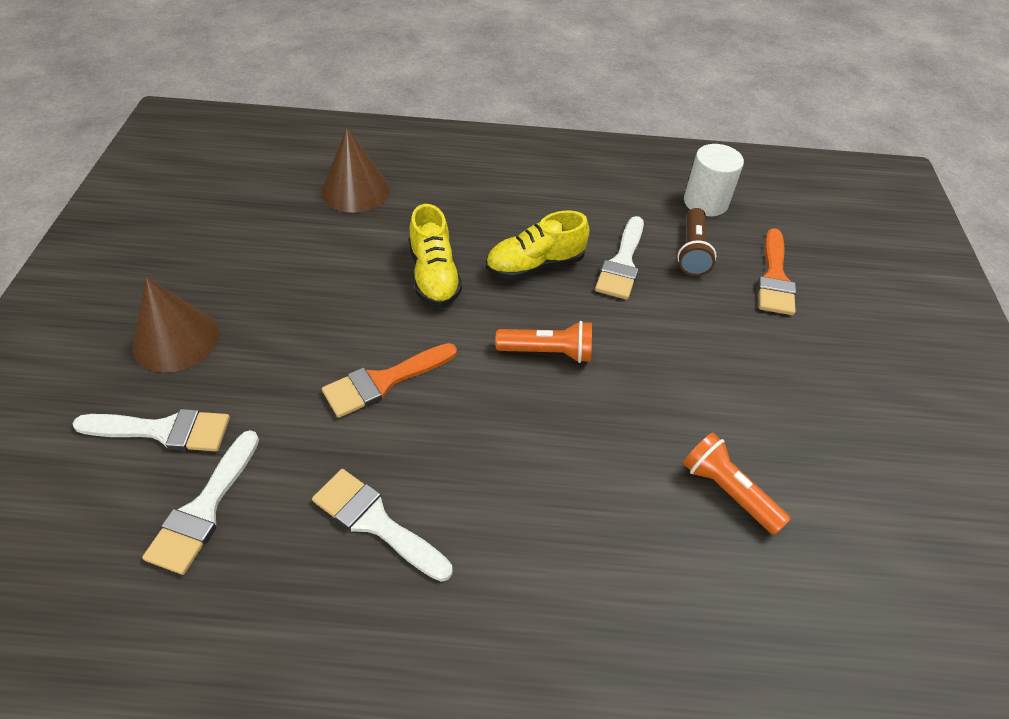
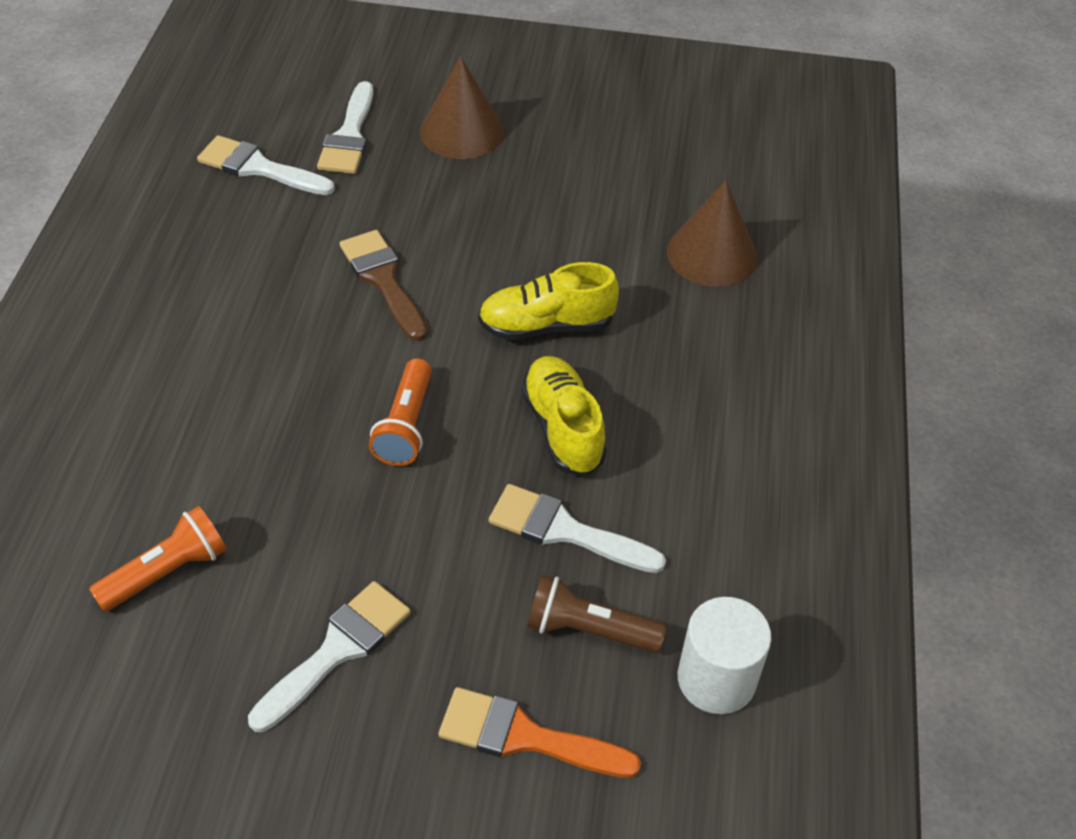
camera: 95 degrees right, 0 degrees up
(375, 522) = (214, 274): white brush -> white brush (337, 650)
(383, 381) = (383, 280): orange brush -> brown brush

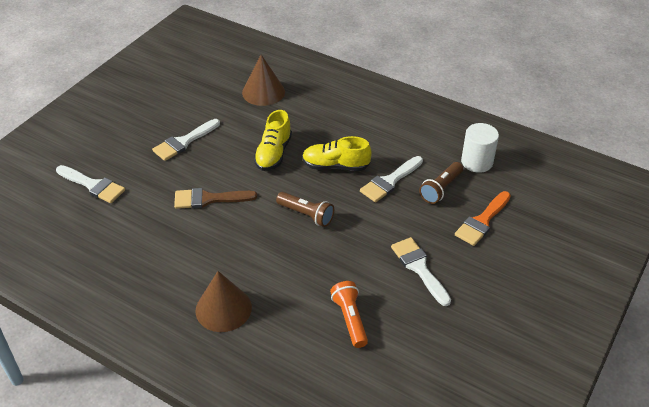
camera: 65 degrees left, 5 degrees down
(258, 168) = (90, 226): white brush -> white brush (184, 142)
(405, 426) = (306, 215): orange flashlight -> brown flashlight
(461, 131) = (123, 144): brown cone -> brown cone (223, 308)

